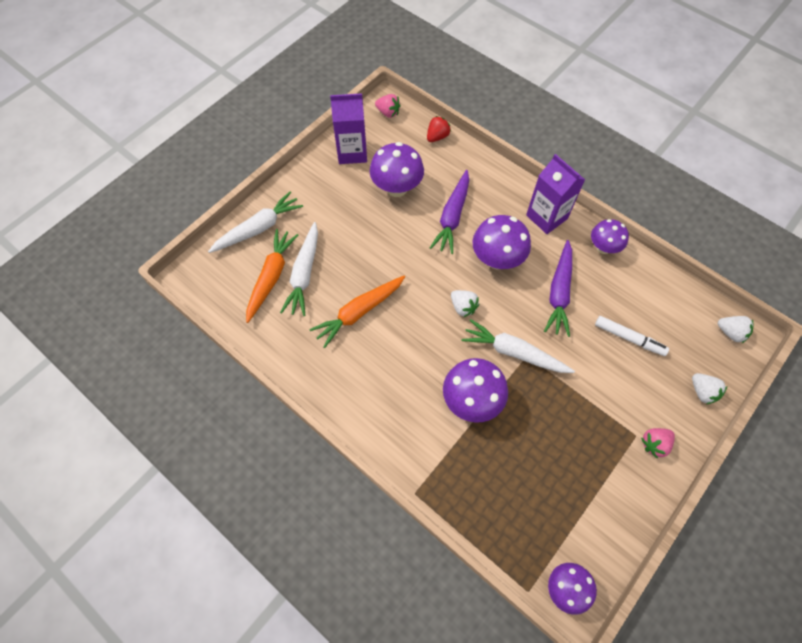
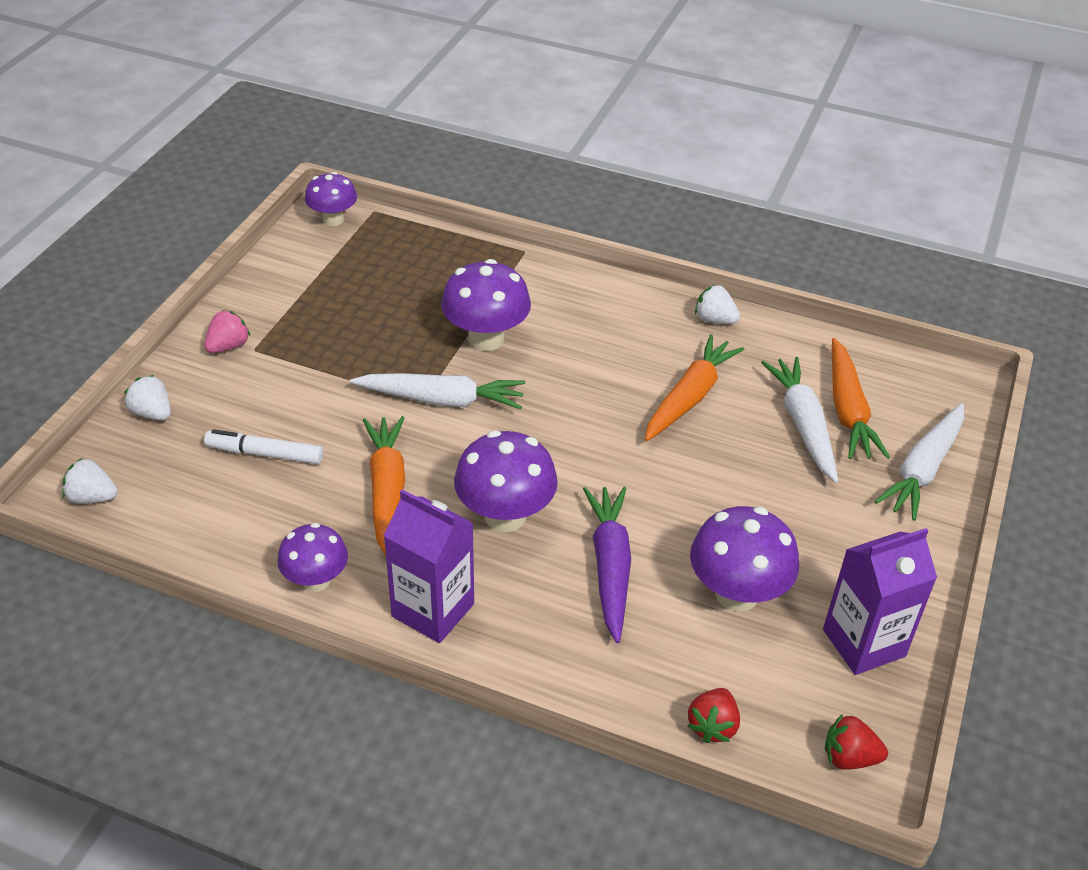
camera: 160 degrees right, 20 degrees down
(388, 113) = (849, 757): pink strawberry -> red strawberry
(463, 307) = (537, 437): white strawberry -> white strawberry (714, 320)
(559, 293) = (387, 490): purple carrot -> orange carrot

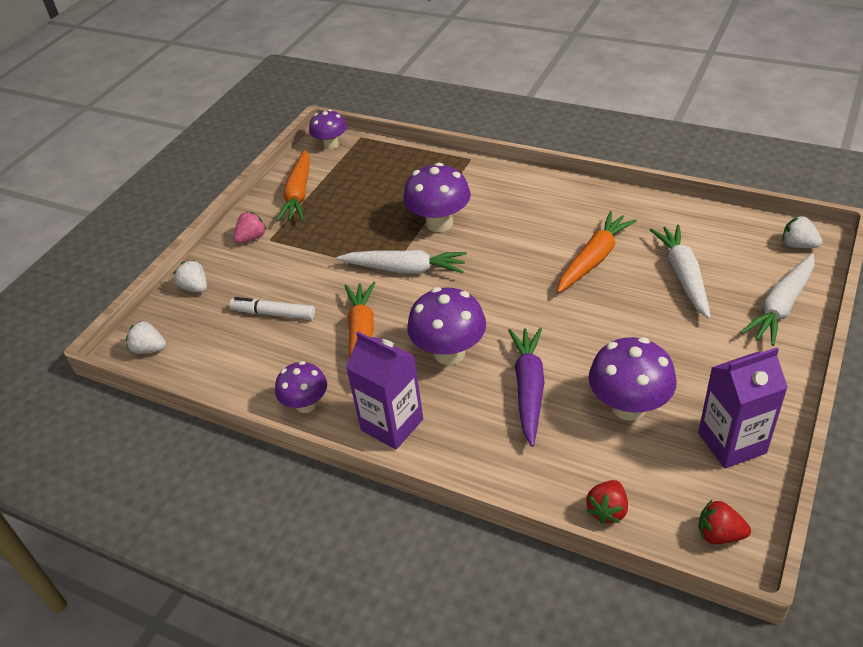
camera: 10 degrees right, 0 degrees up
(714, 320) = (614, 201): white strawberry -> white strawberry (798, 245)
(848, 410) = (719, 263): orange carrot -> orange carrot (298, 194)

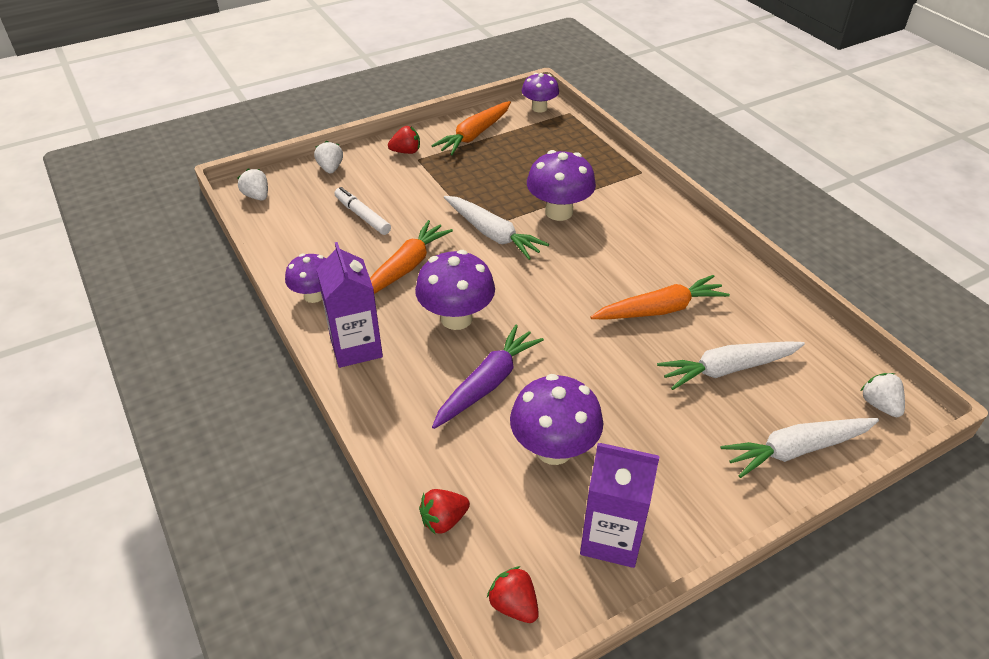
camera: 30 degrees right, 0 degrees up
(252, 238) = (406, 152): pink strawberry -> red strawberry
(683, 276) = (728, 369): white carrot -> white carrot turned 135 degrees counterclockwise

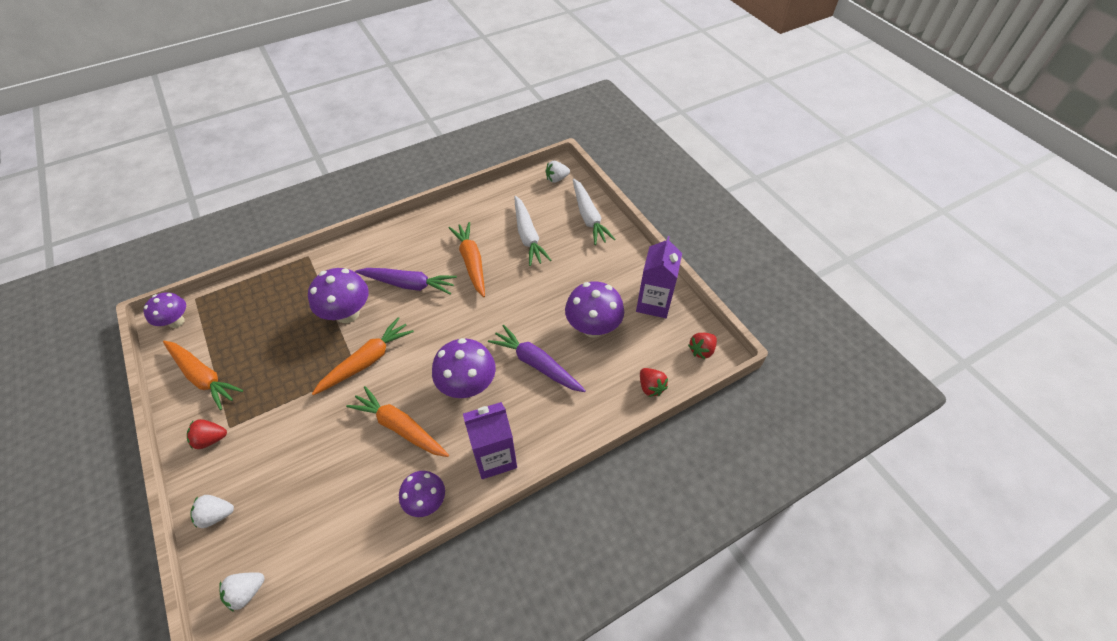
camera: 90 degrees left, 10 degrees up
(362, 216) = (314, 471): white marker -> none
(406, 152) = (211, 439): red strawberry -> red strawberry turned 90 degrees counterclockwise
(492, 234) = (367, 361): white carrot -> orange carrot
(610, 255) = (409, 284): none -> purple carrot

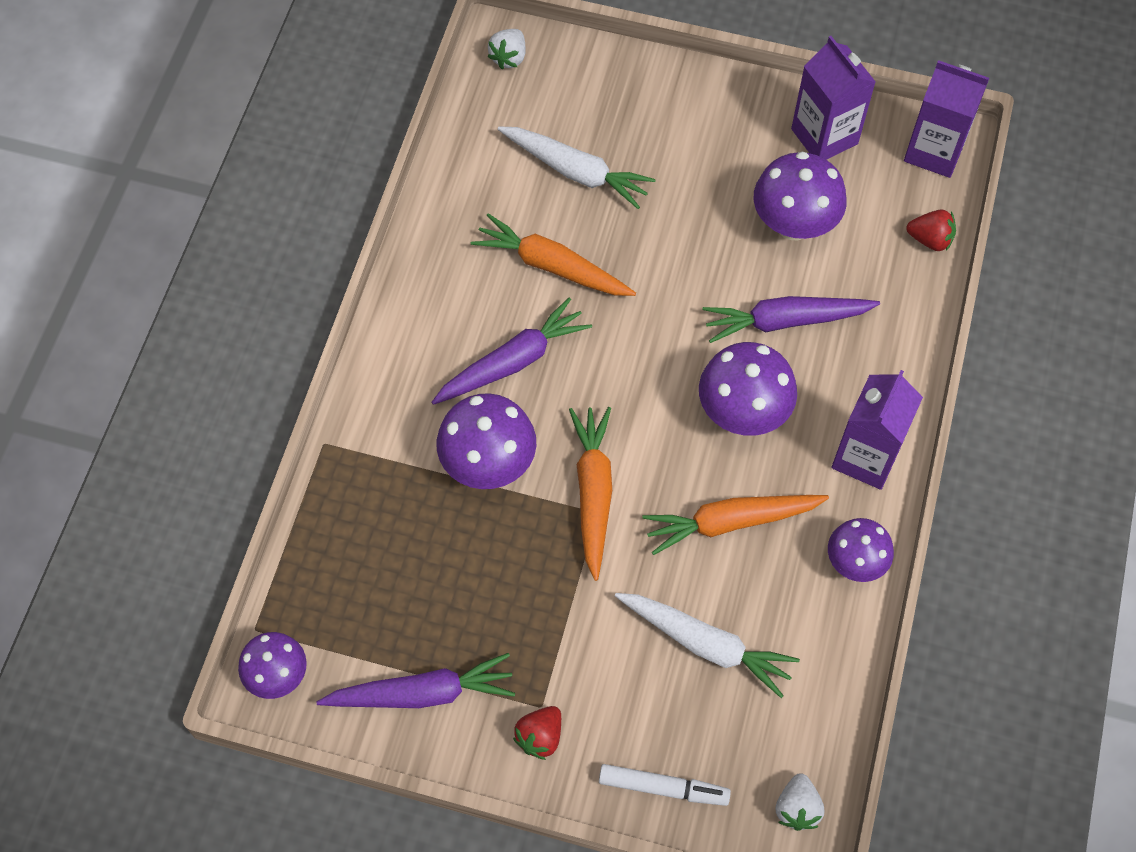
camera: 45 degrees left, 10 degrees up
(203, 377) = (422, 693): orange carrot -> purple carrot
(216, 515) = (663, 787): white strawberry -> white marker
(588, 217) = (618, 82): white carrot -> white carrot (706, 644)
(701, 350) = (934, 151): red strawberry -> purple carton

